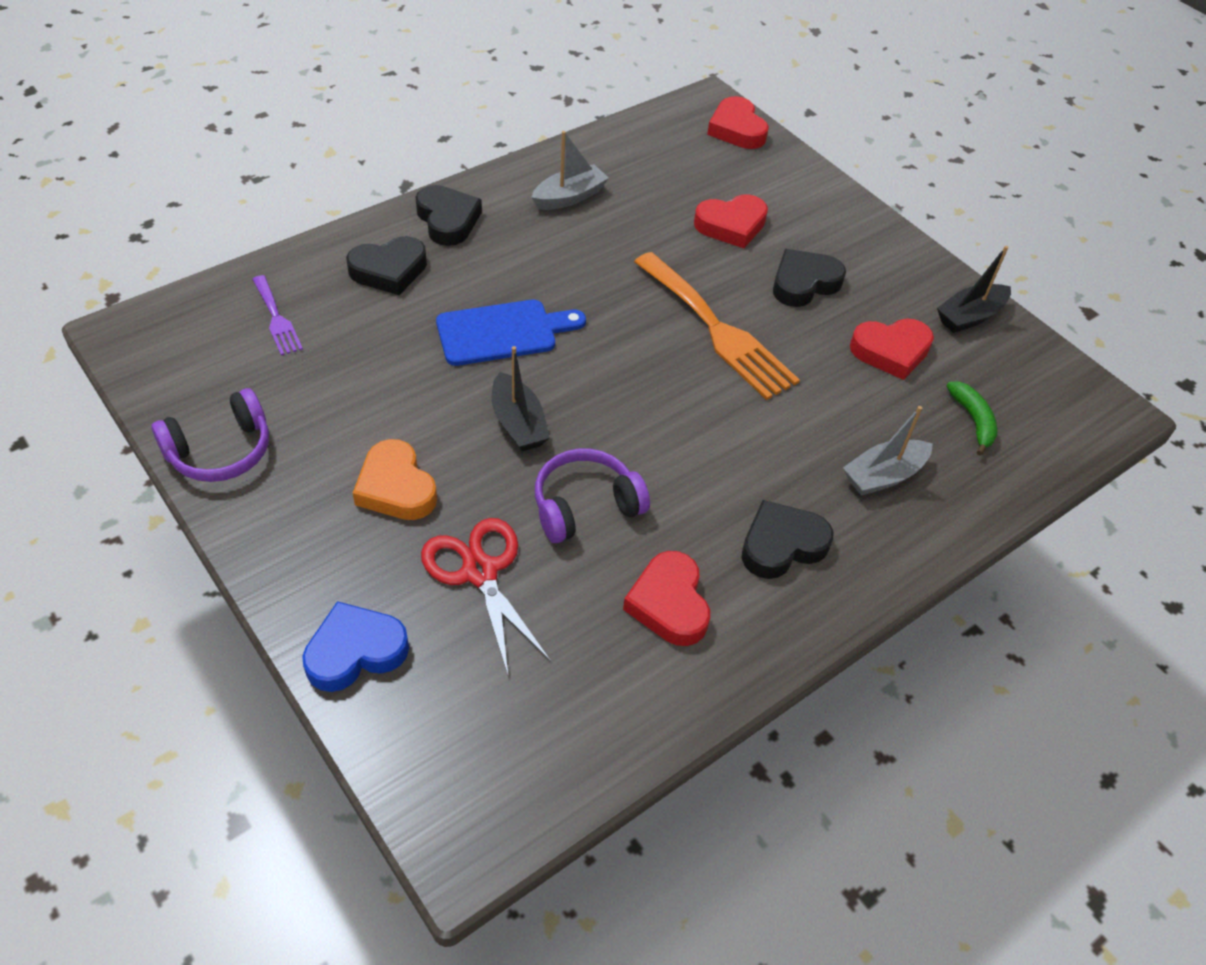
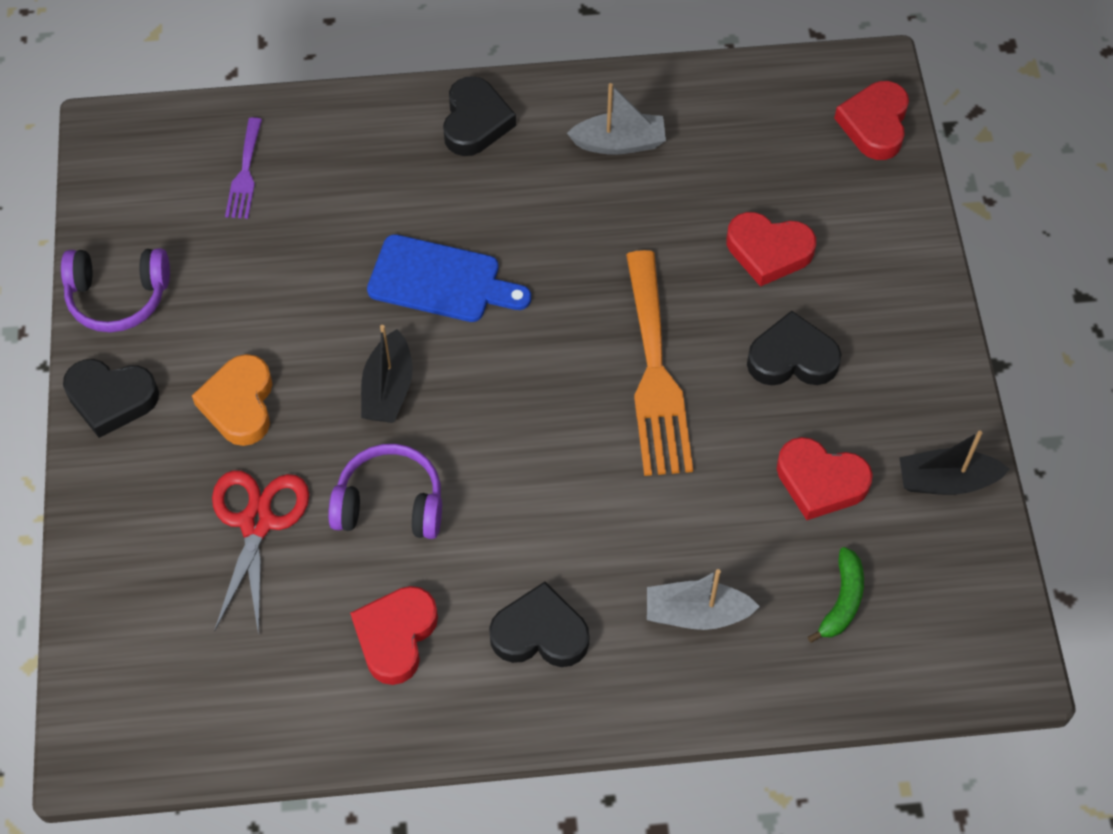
camera: 35 degrees right, 10 degrees up
(355, 651) = (113, 544): blue heart -> none
(389, 270) = (380, 161): black heart -> black heart (111, 399)

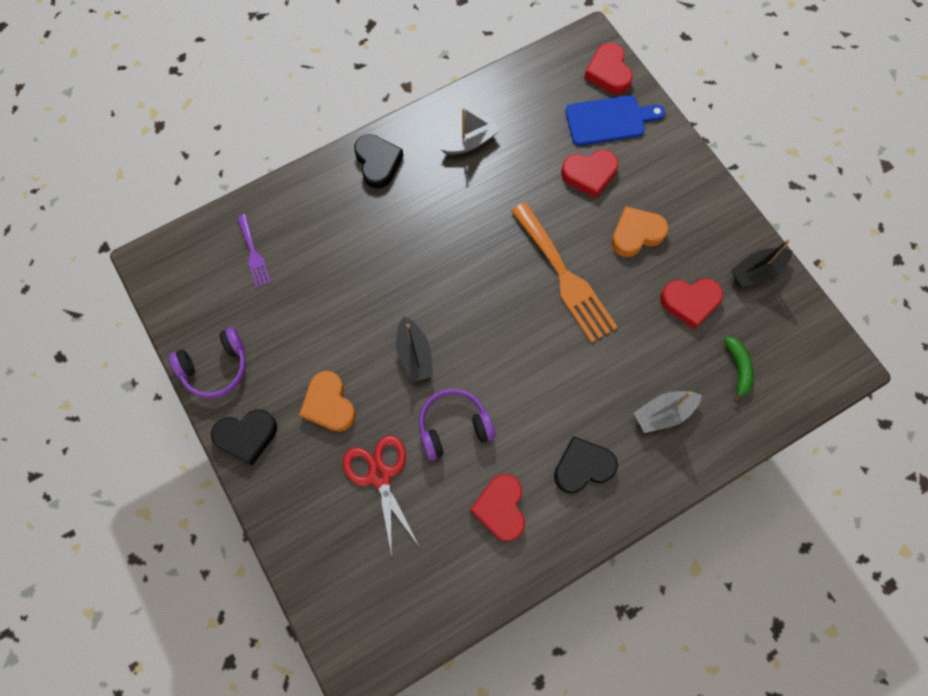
camera: 25 degrees left, 10 degrees up
(440, 281) = (410, 273): blue cutting board -> blue cutting board (609, 120)
(792, 358) = (636, 234): black heart -> orange heart

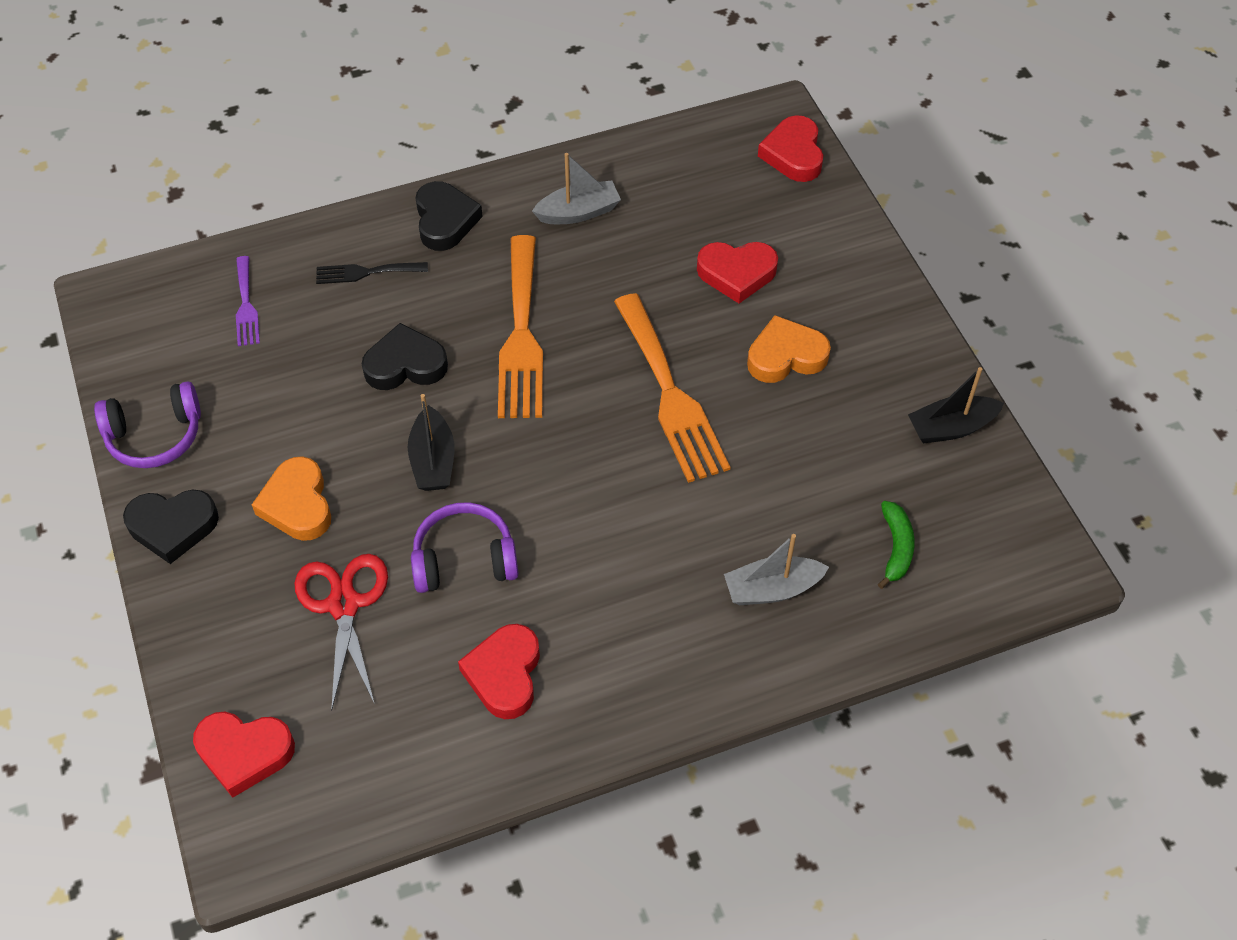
camera: 10 degrees right, 15 degrees down
(332, 214) = (366, 272): none -> black fork
(452, 247) = (521, 335): none -> orange fork
(582, 467) = (637, 639): black heart -> black heart (405, 365)
(609, 120) = (780, 212): blue cutting board -> none
(690, 302) = (844, 452): red heart -> red heart (244, 753)

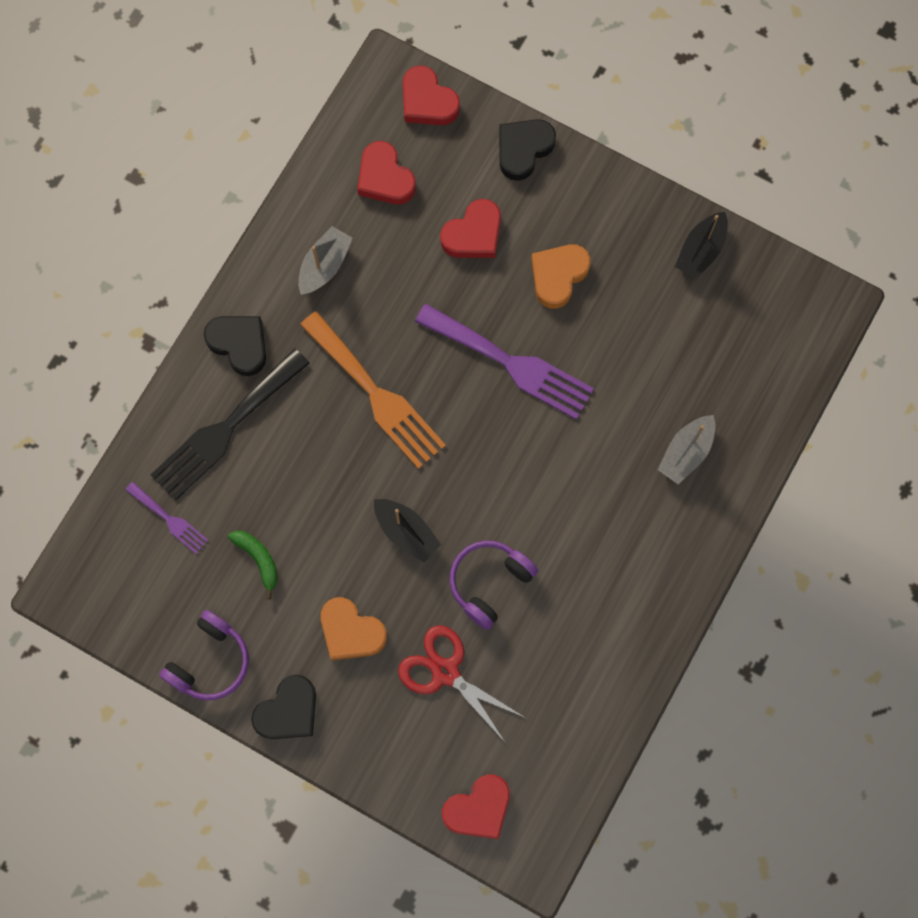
camera: 40 degrees left, 20 degrees up
(366, 272) = (225, 429): black fork -> black fork, size x1.98
(405, 365) = (321, 478): black heart -> black heart (523, 149)
(504, 674) = (581, 636): red heart -> red heart (385, 178)
(670, 394) = (511, 363): orange fork -> purple fork
(896, 548) = (734, 365): green banana -> green banana (258, 559)

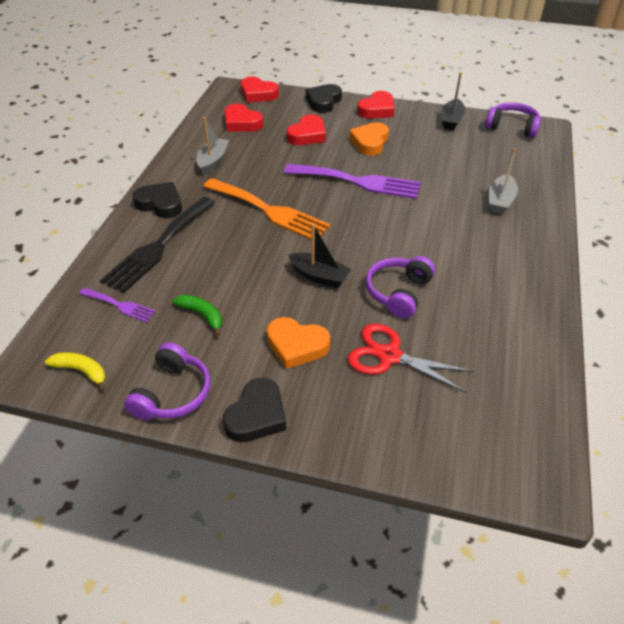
camera: 15 degrees left, 30 degrees down
(121, 607) = (81, 371): none -> yellow banana
(478, 809) = (468, 453): red heart -> red heart (377, 110)
(784, 291) = (512, 127): none -> purple headphones

